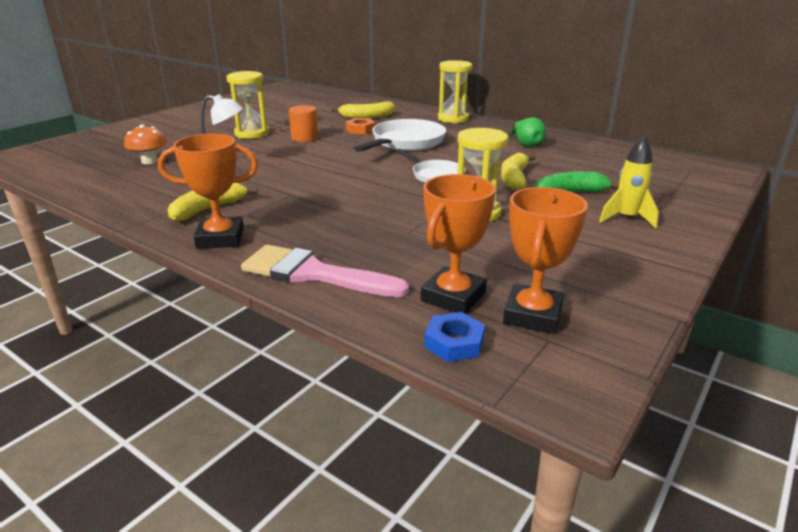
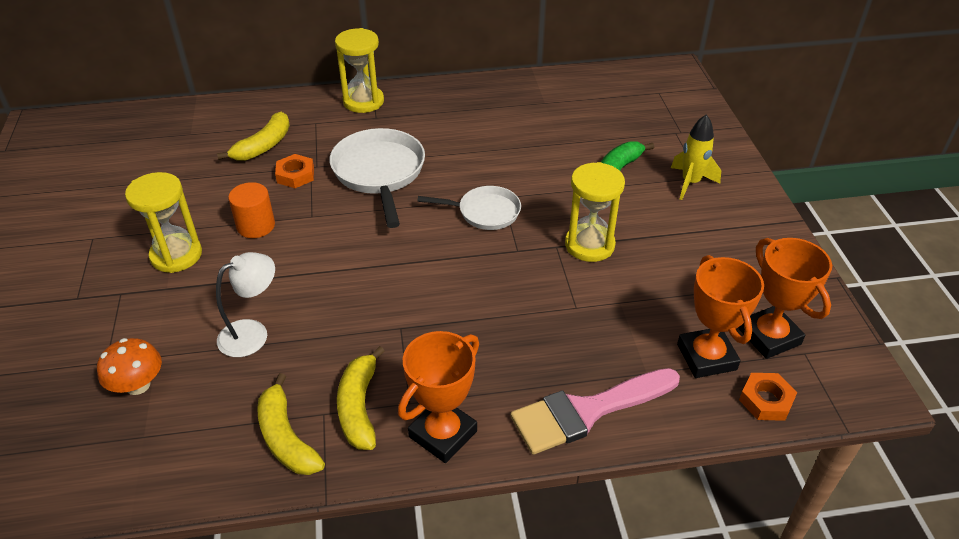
camera: 45 degrees left, 15 degrees up
(454, 343) = (766, 400): blue nut -> orange nut
(514, 179) = (552, 177): yellow banana -> yellow banana (286, 438)
(526, 144) = (492, 114): green pear -> none

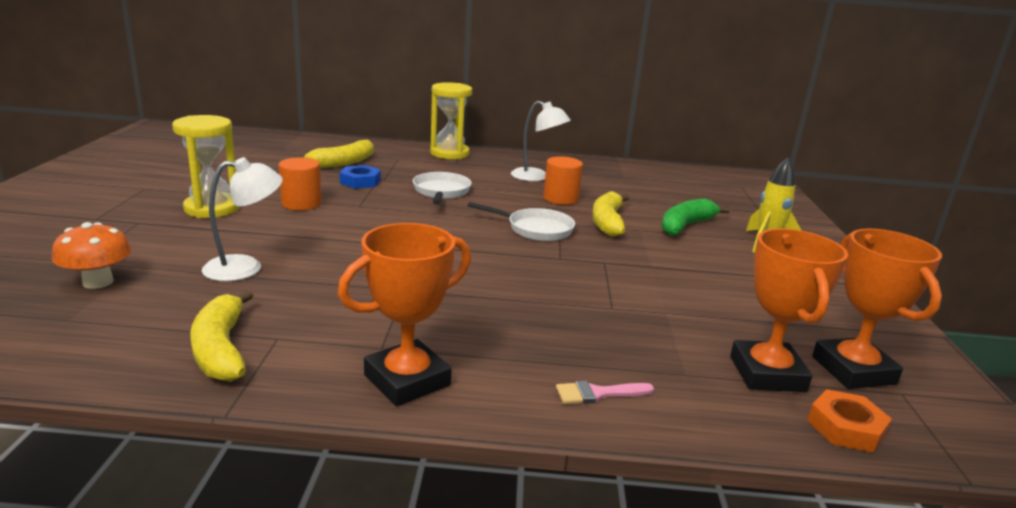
camera: 10 degrees right, 20 degrees down
(295, 175) = (360, 181): orange nut -> blue nut
(359, 407) = (321, 340): yellow banana -> yellow banana (607, 222)
(379, 173) = (441, 192): white pan -> white pan, size x0.61
(462, 124) = (537, 177): none -> white lamp
(494, 156) = (560, 198): none -> orange cylinder
(587, 411) = (598, 393): pink brush -> pink brush, size x0.42
(589, 245) = (642, 266): yellow hourglass -> none

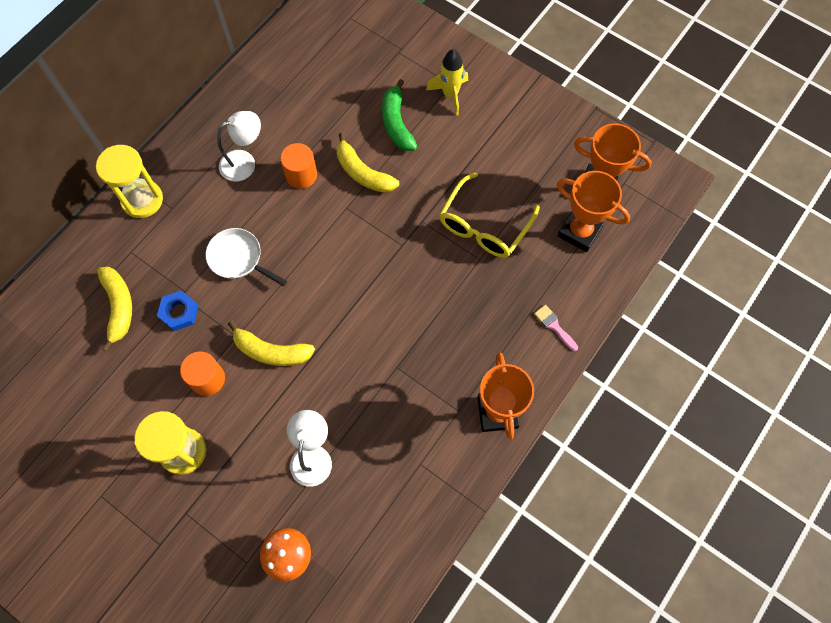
camera: 55 degrees left, 45 degrees up
(221, 349) = (418, 498): yellow banana -> yellow banana (271, 351)
(535, 229) = (348, 231): white pan -> none
(598, 393) = (554, 326): pink brush -> pink brush turned 120 degrees clockwise
(657, 299) = (484, 226): none -> yellow glasses
(846, 427) = (632, 235): orange nut -> none

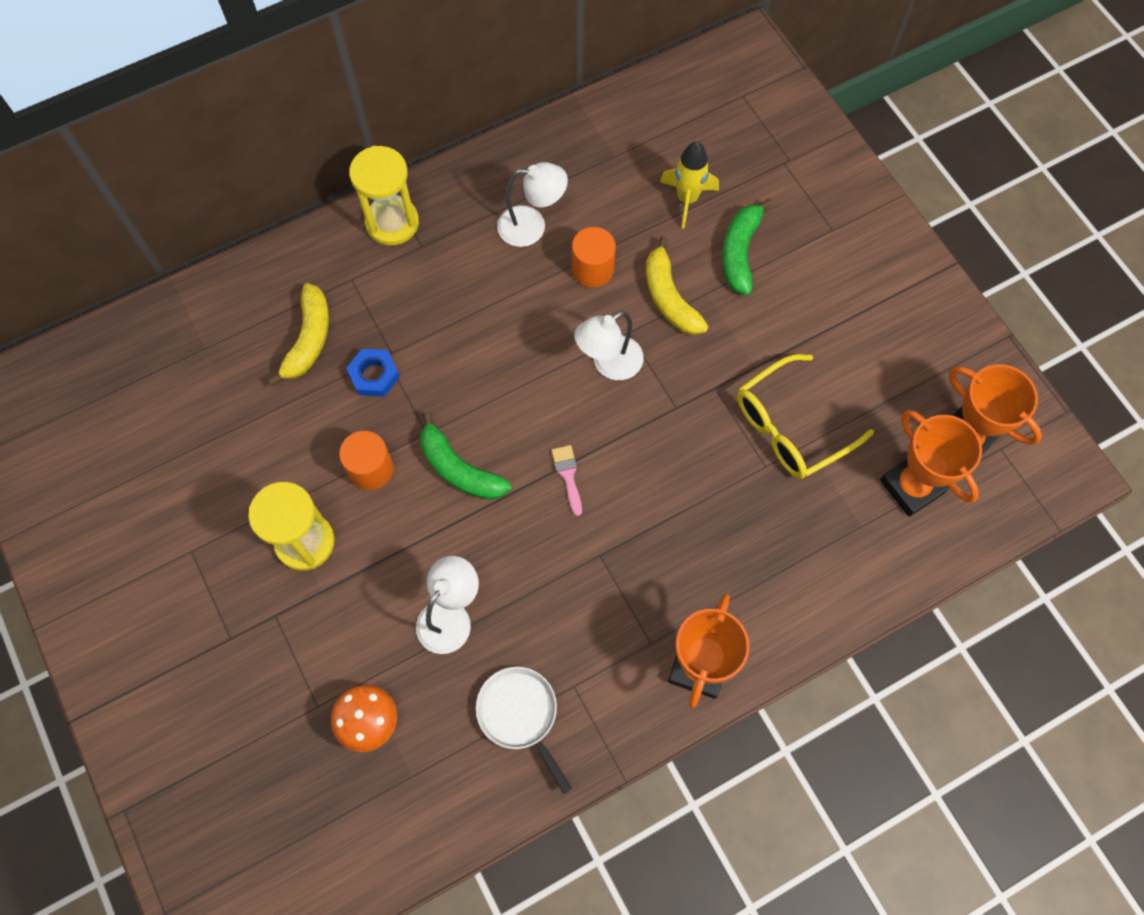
camera: 25 degrees right, 0 degrees up
(238, 258) = (471, 340): white pan -> white pan (520, 714)
(271, 351) = (459, 469): yellow banana -> green banana
(342, 235) = (609, 364): none -> white lamp
(450, 94) = (825, 242): yellow rocket -> yellow rocket (687, 199)
(554, 326) = (821, 592): pink brush -> pink brush (568, 475)

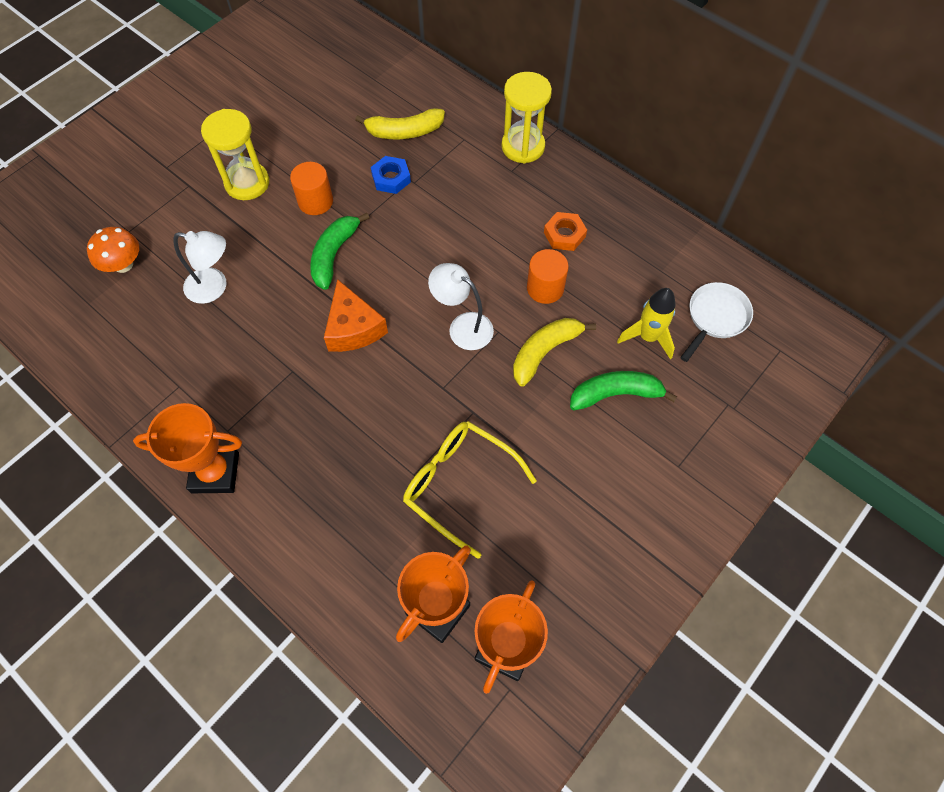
camera: 70 degrees right, 5 degrees down
(520, 714) = (148, 357): white pan -> white pan (715, 318)
(532, 226) = (564, 234): white lamp -> orange nut
(568, 475) = (353, 328): pink brush -> orange cheese

